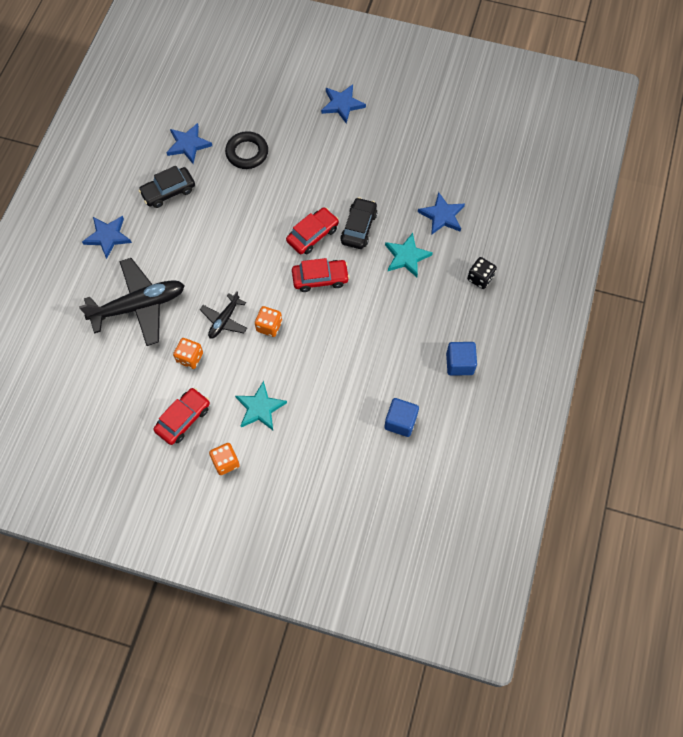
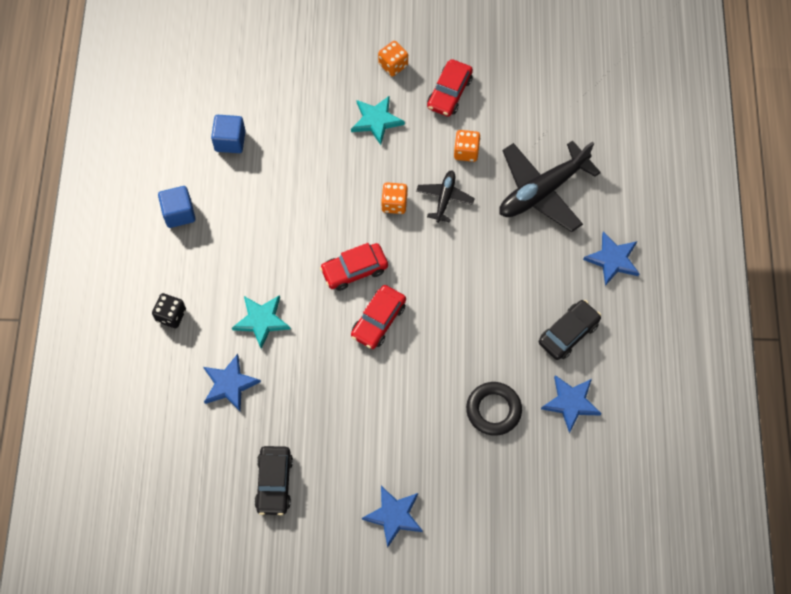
camera: 165 degrees right, 0 degrees up
(358, 227) = (327, 343): black car -> black car (274, 483)

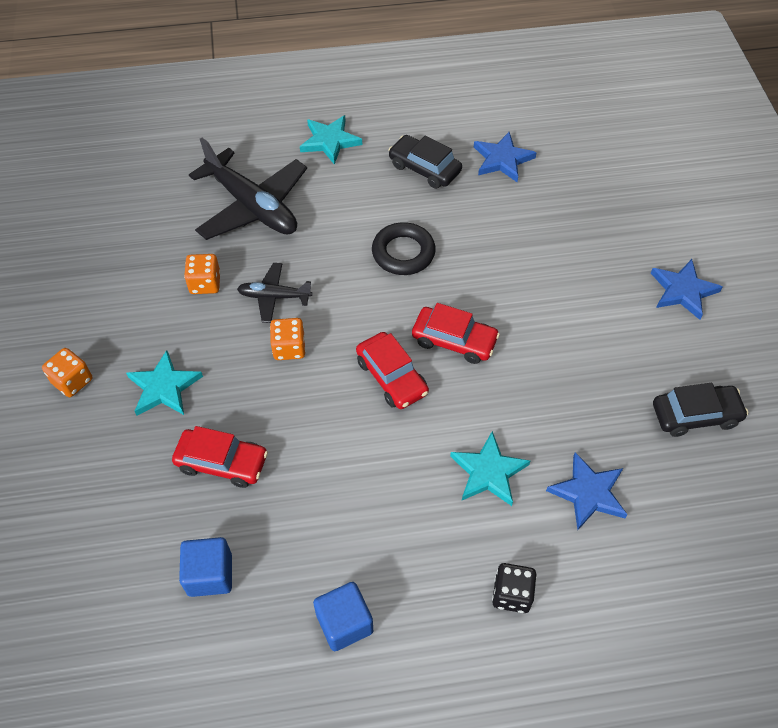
camera: 100 degrees left, 10 degrees down
(449, 93) = (117, 311): red car -> red car (222, 462)
(493, 410) = (531, 220): black ring -> black ring (403, 253)
(613, 259) = (330, 141): blue star -> turquoise star

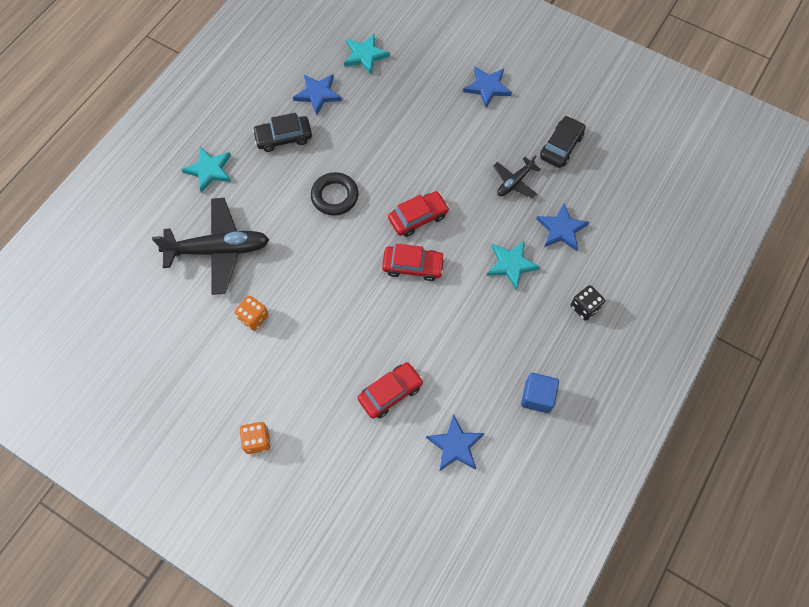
camera: 50 degrees left, 10 degrees up
(164, 387) = (310, 390): turquoise star -> turquoise star (365, 55)
(210, 574) = (455, 445): blue cube -> blue star
(274, 297) = (300, 286): black plane -> black plane (514, 182)
(289, 348) = (345, 304): orange dice -> none

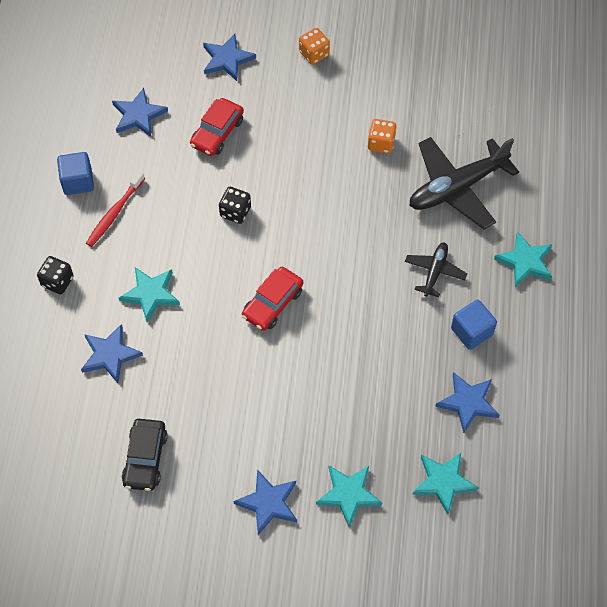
camera: 155 degrees right, 5 degrees down
(283, 137) = (471, 331): black car -> blue cube
(334, 196) = (374, 289): black ring -> none
(342, 473) = (227, 59): none -> blue star
(411, 307) = (235, 212): none -> black dice
(413, 266) = (253, 251): red car -> none
(431, 72) = (348, 494): none -> turquoise star
(514, 182) = (183, 389): black plane -> black plane (434, 272)
(515, 350) = (114, 213): none -> red toothbrush

